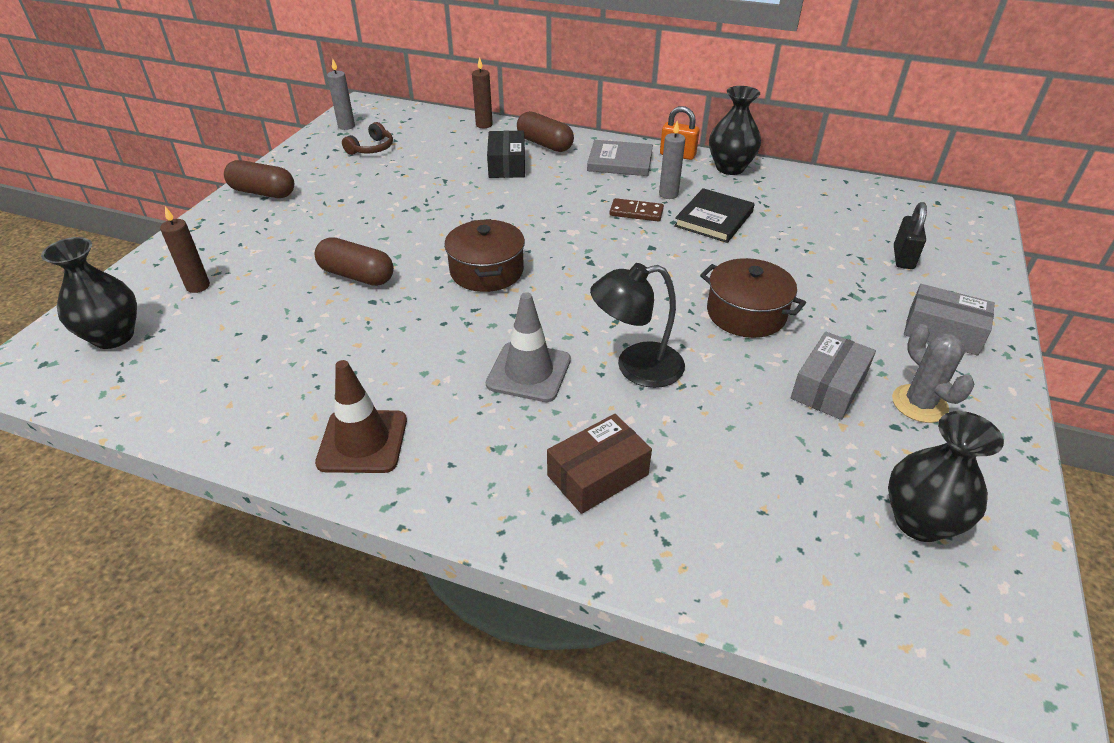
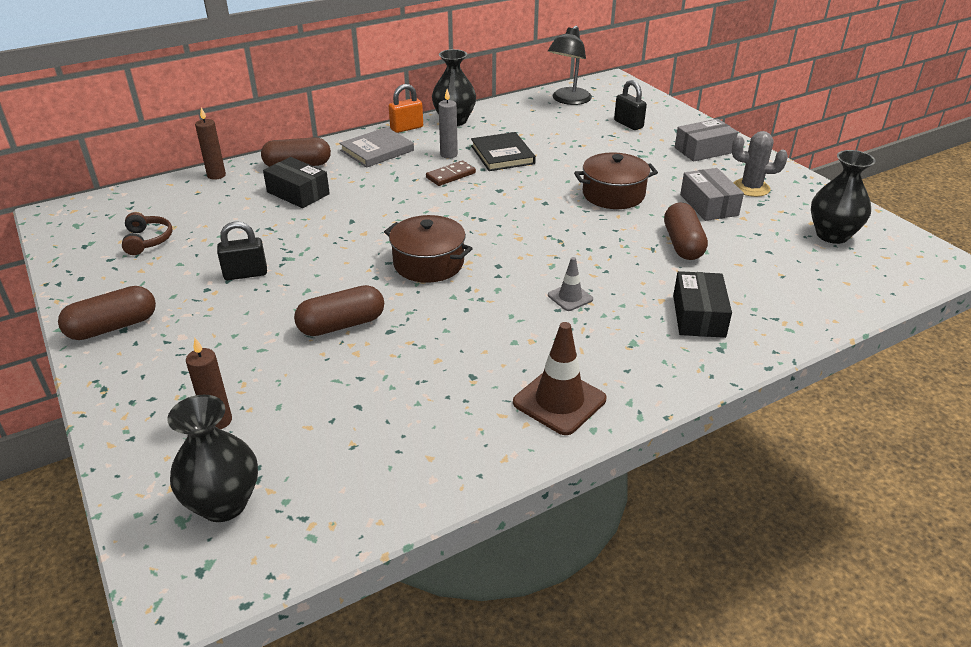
camera: 50 degrees left, 5 degrees down
(346, 126) = (78, 237): grey candle -> none
(375, 203) = (245, 274): none -> black padlock
(529, 372) = (570, 297): grey traffic cone -> grey traffic cone, size x0.57
(597, 475) = (698, 316): brown box -> black box
(636, 367) = (616, 255): black lamp -> black lamp (568, 100)
(720, 403) = (683, 244): none -> brown capsule

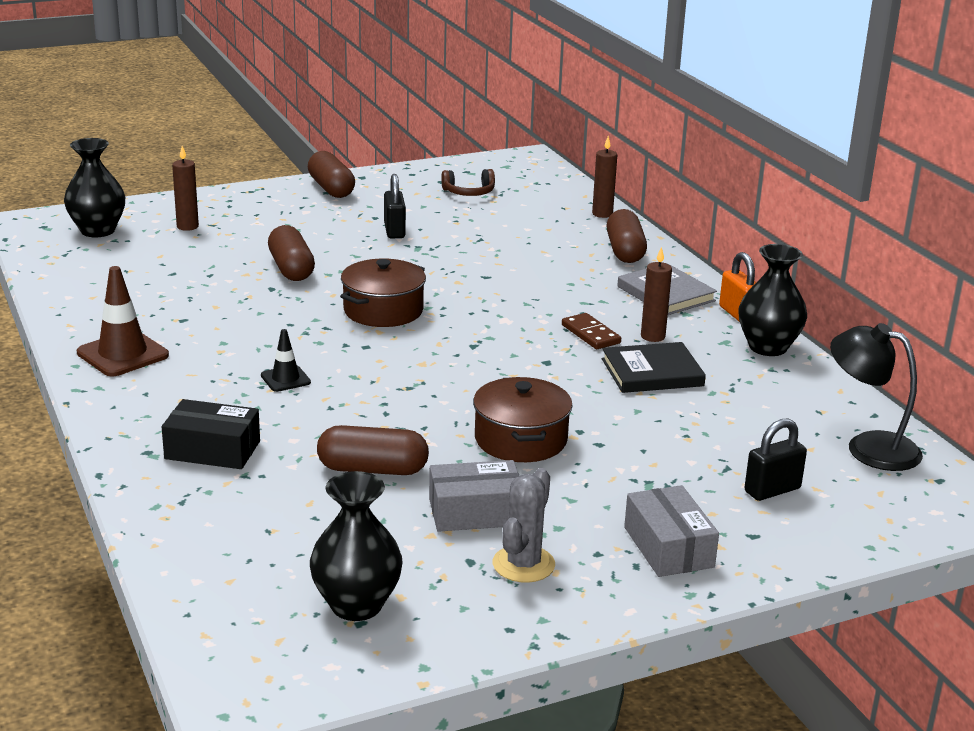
camera: 95 degrees right, 10 degrees down
(298, 193) = (555, 251): black box -> none
(449, 155) = (652, 336): grey candle -> brown candle
(570, 297) = (285, 379): grey traffic cone -> black traffic cone

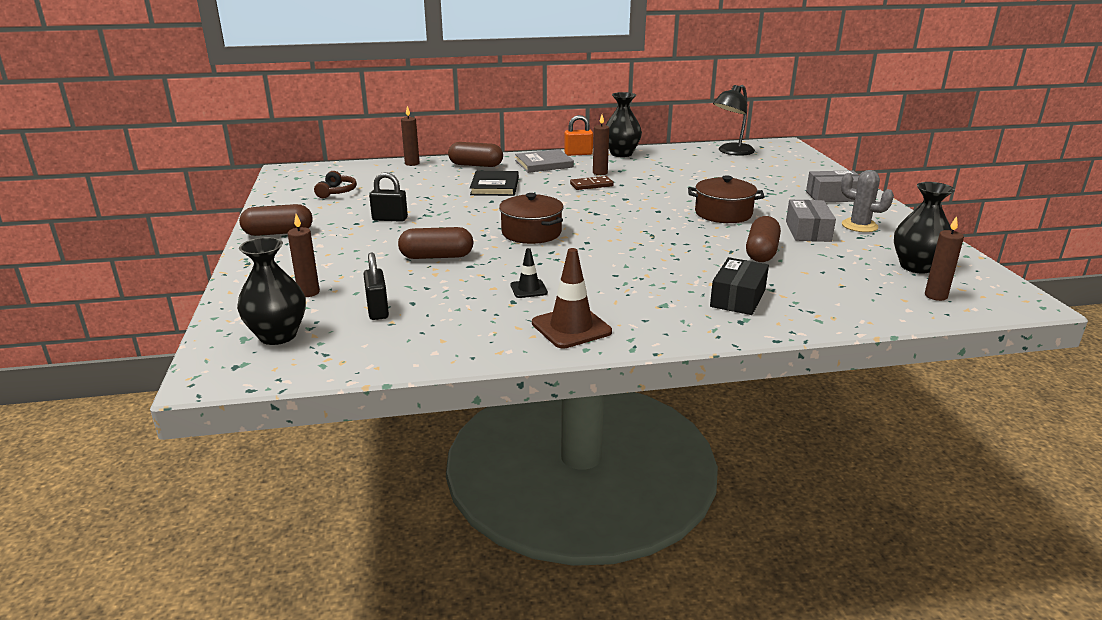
camera: 75 degrees left, 0 degrees up
(246, 610) = (935, 296): none -> brown candle
(285, 379) = (632, 269): black traffic cone -> black traffic cone (528, 289)
(652, 372) = (645, 178): black book -> black book (495, 186)
(772, 490) = (774, 172): black padlock -> black padlock (378, 310)

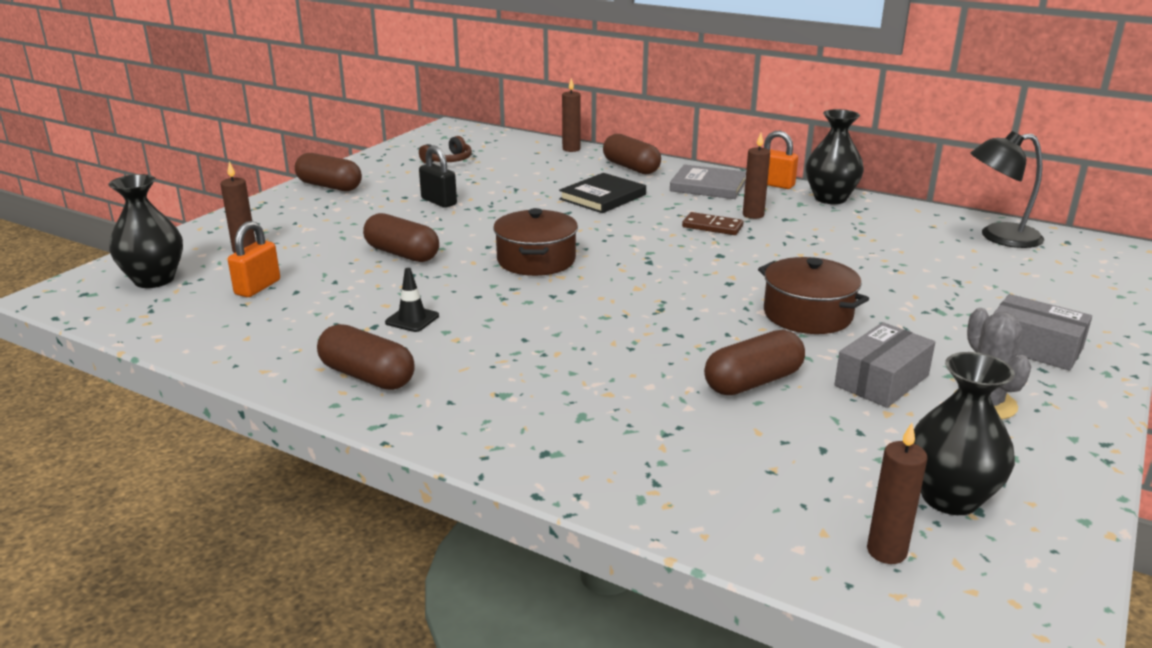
camera: 40 degrees right, 0 degrees up
(378, 310) = (257, 287): black padlock -> orange padlock
(571, 327) = (367, 376): brown traffic cone -> brown capsule
(738, 298) = (600, 424): black box -> none

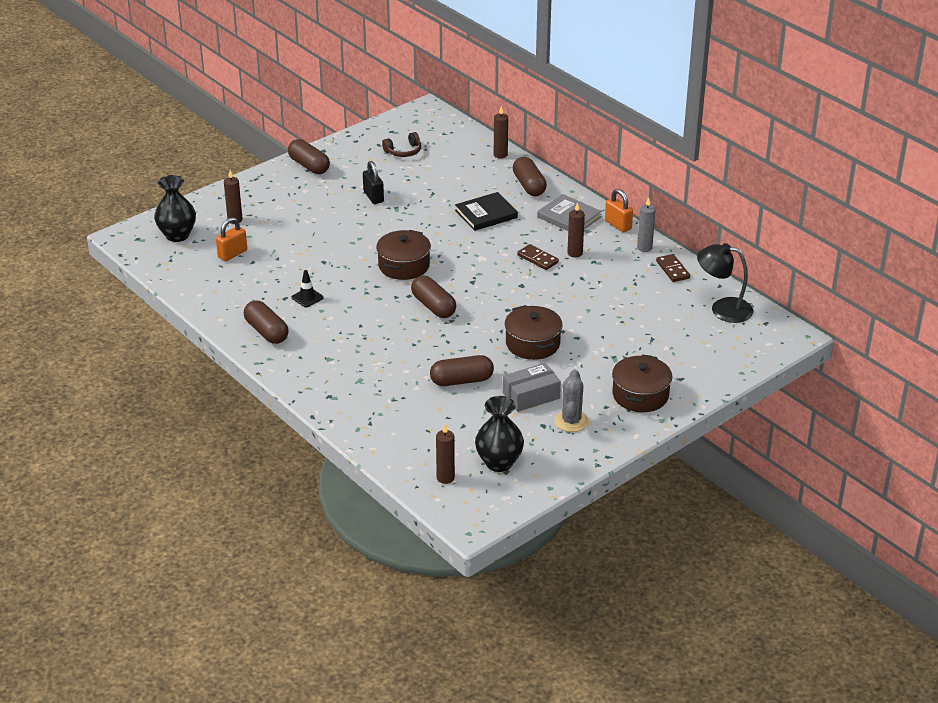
camera: 20 degrees right, 10 degrees up
(402, 254) = (326, 243): brown capsule -> brown capsule (433, 306)
(830, 198) = (644, 248): black vase -> grey candle
(889, 212) = (673, 270): none -> brown domino
(1034, 347) = (640, 395): grey box -> brown pot

